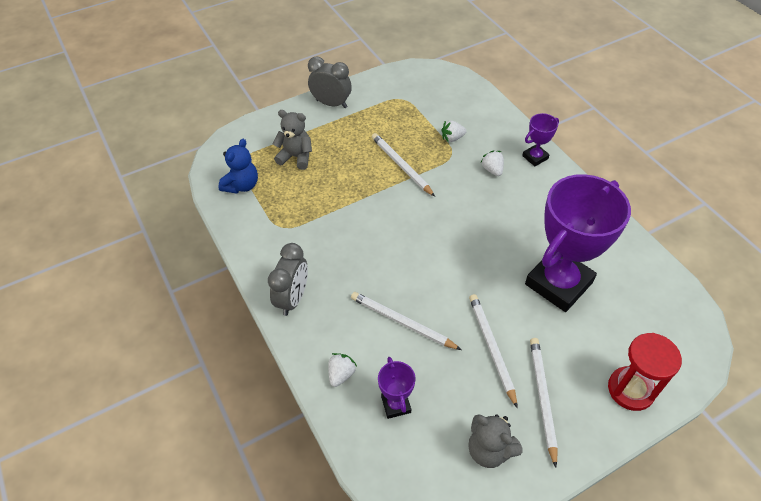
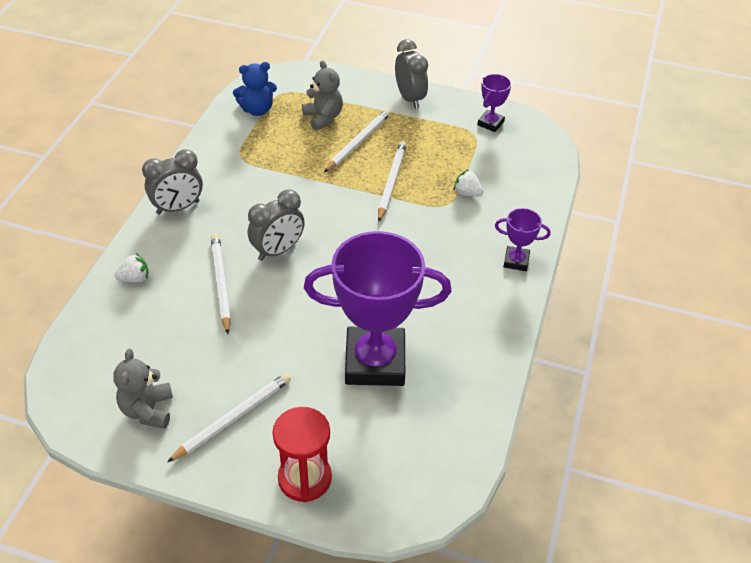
camera: 45 degrees right, 5 degrees down
(396, 404) = (137, 327): purple trophy -> purple trophy (490, 123)
(403, 268) = (278, 250): none -> grey clock
(491, 348) = (252, 355): white pencil -> white pencil (358, 142)
(492, 170) = (461, 241): white strawberry -> none

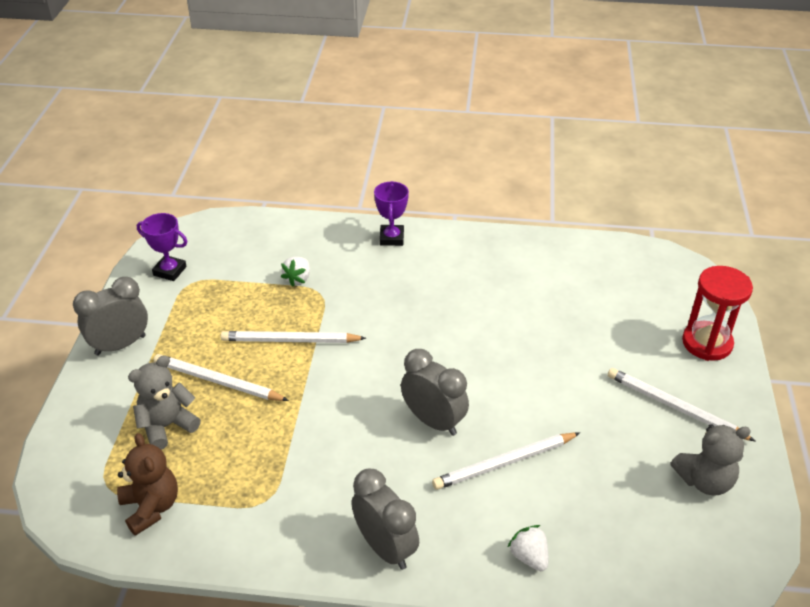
camera: 100 degrees left, 5 degrees down
(257, 110) = (151, 507): blue teddy bear -> brown teddy bear
(375, 362) = (558, 317): purple trophy -> none

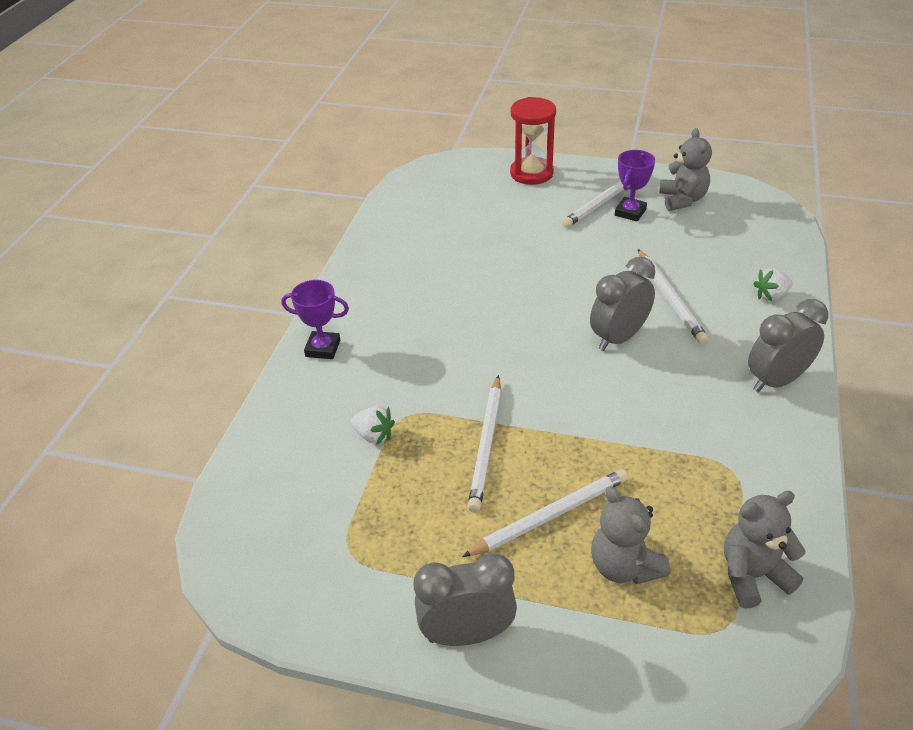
camera: 80 degrees left, 0 degrees up
(120, 345) = (467, 634): grey clock -> grey clock turned 105 degrees clockwise
(151, 507) = (752, 575): brown teddy bear -> grey teddy bear
(170, 271) = (316, 580): purple trophy -> purple trophy (630, 212)
(218, 381) = (550, 515): white pencil -> white pencil turned 150 degrees counterclockwise

